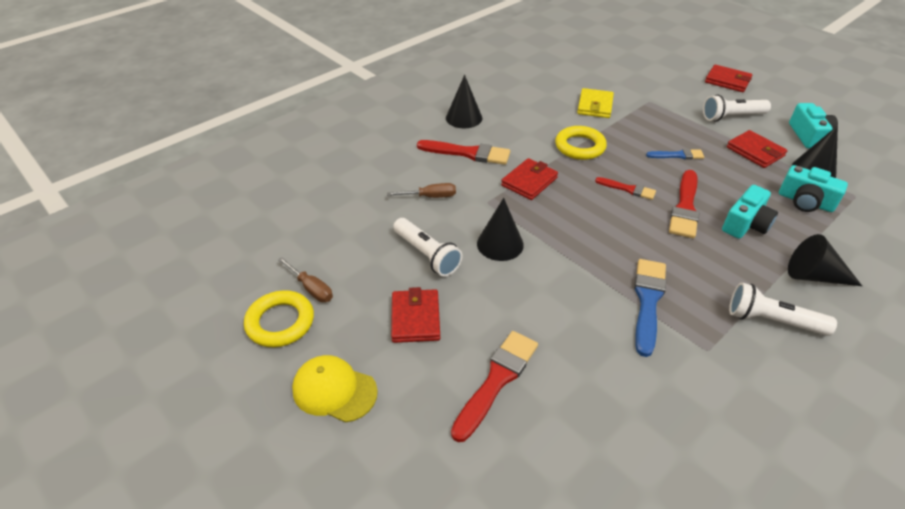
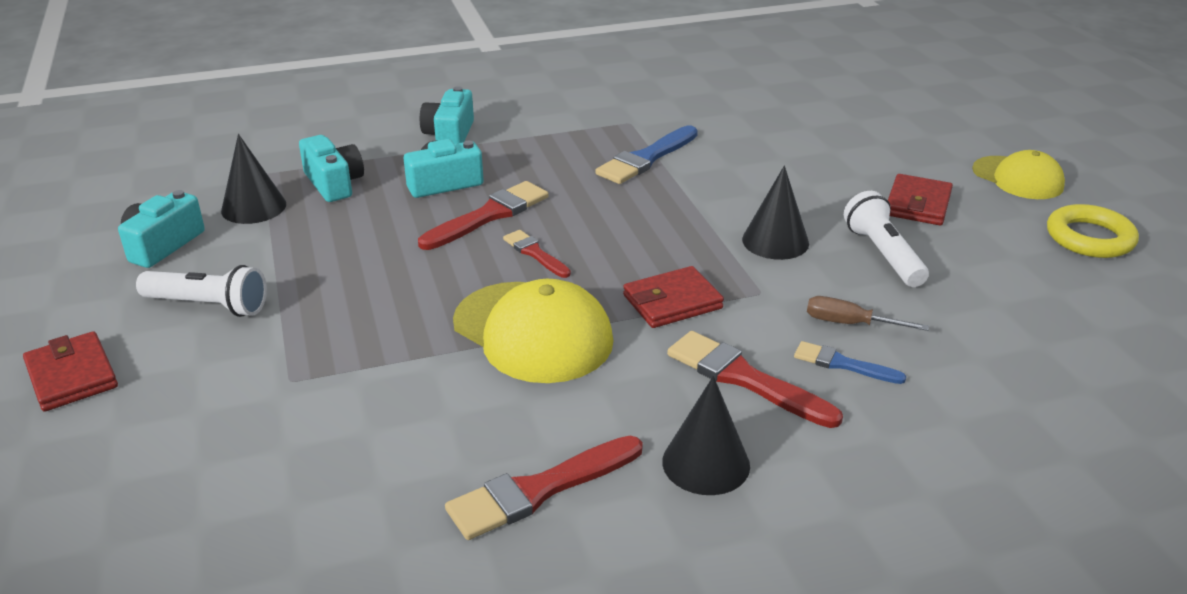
camera: 155 degrees left, 10 degrees down
(311, 288) = (1052, 259): brown screwdriver -> none
(497, 380) = (848, 150): red brush -> red brush (539, 490)
(580, 146) = (533, 332): yellow ring -> yellow cap
(595, 106) = (407, 404): yellow wallet -> none
(677, 155) = (398, 274): blue brush -> blue brush (842, 364)
(755, 152) = (280, 248): red wallet -> none
(772, 321) = (543, 122): white flashlight -> none
(813, 276) = (449, 135): black cone -> turquoise camera

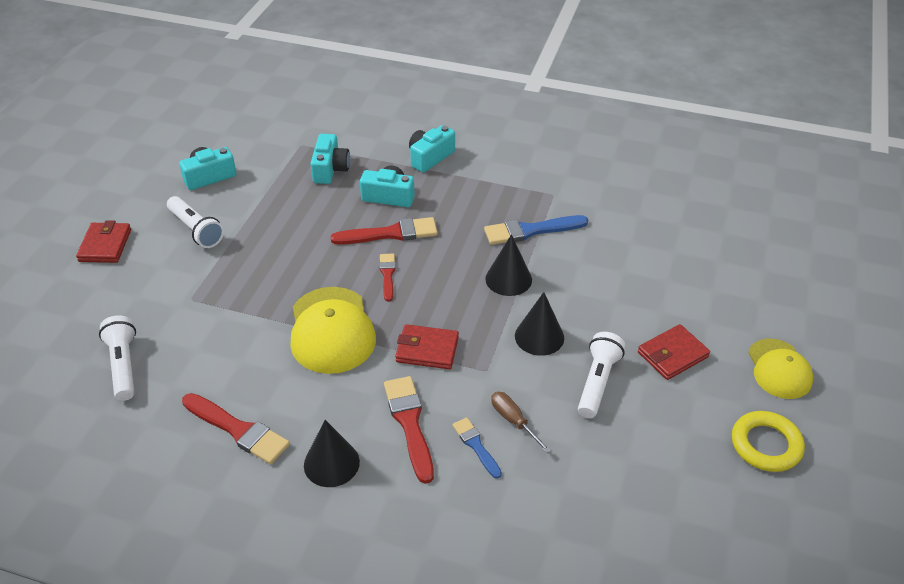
camera: 35 degrees right, 10 degrees up
(253, 207) = (274, 169): black cone -> black cone (508, 279)
(270, 500) = (123, 365): none -> white flashlight
(539, 490) = (238, 430): red brush -> red brush turned 150 degrees counterclockwise

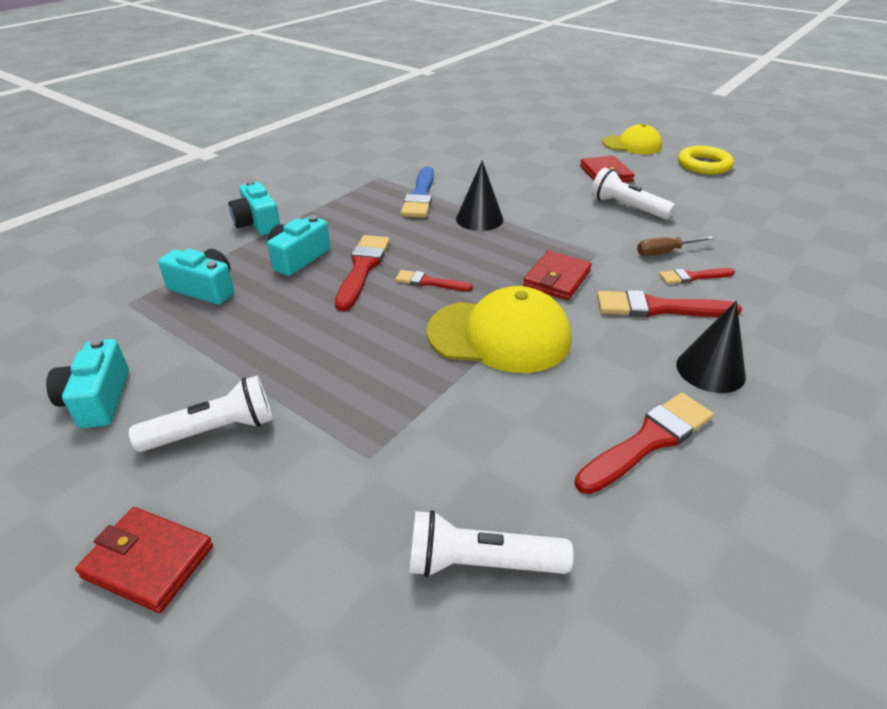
camera: 70 degrees left, 5 degrees down
(476, 445) = (693, 277): blue brush -> red brush
(539, 336) = (563, 220): black cone -> none

